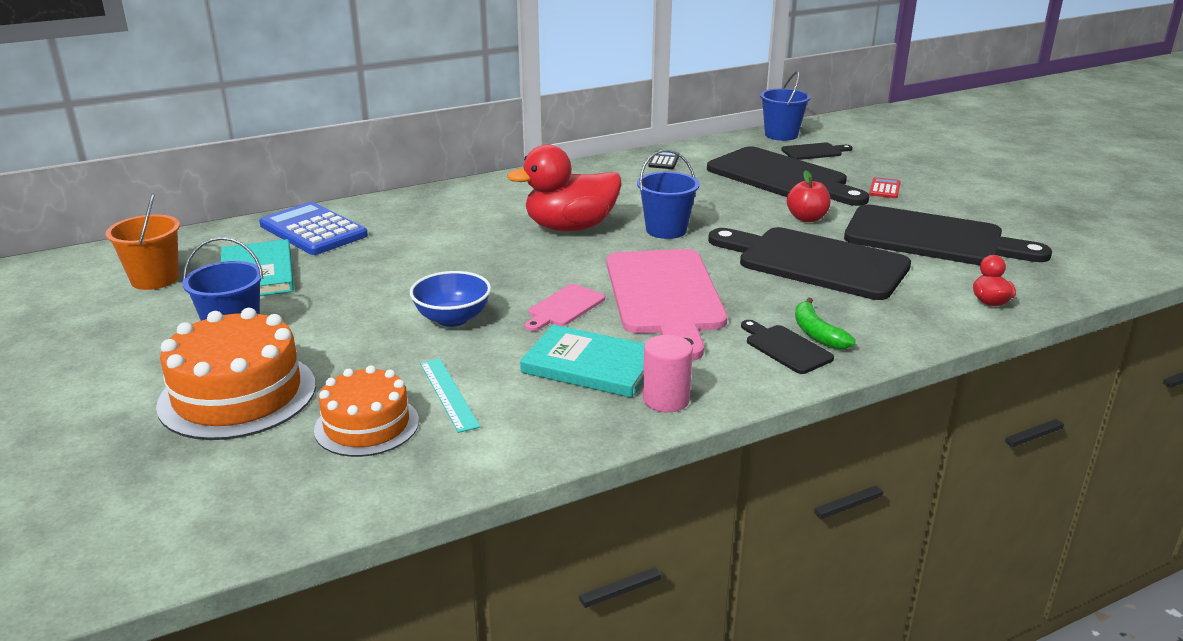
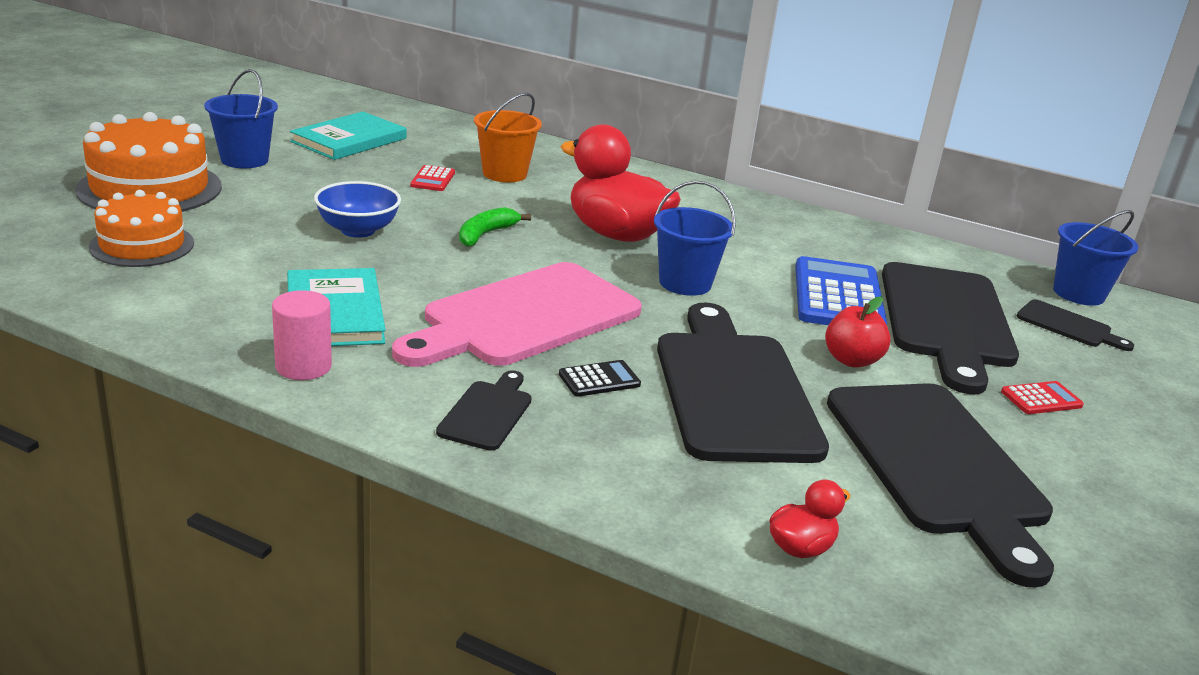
camera: 50 degrees right, 0 degrees up
(155, 279) = (299, 112): orange bucket -> orange bucket (504, 174)
(313, 230) = (452, 136): blue calculator -> blue calculator (838, 296)
(391, 262) = (433, 179): none -> red calculator
(448, 394) = (221, 263): turquoise ruler -> none
(564, 307) = (438, 273): pink cutting board -> none
(664, 161) = (863, 242): black calculator -> black calculator (599, 379)
(817, 333) = (546, 426): green banana -> green banana (486, 234)

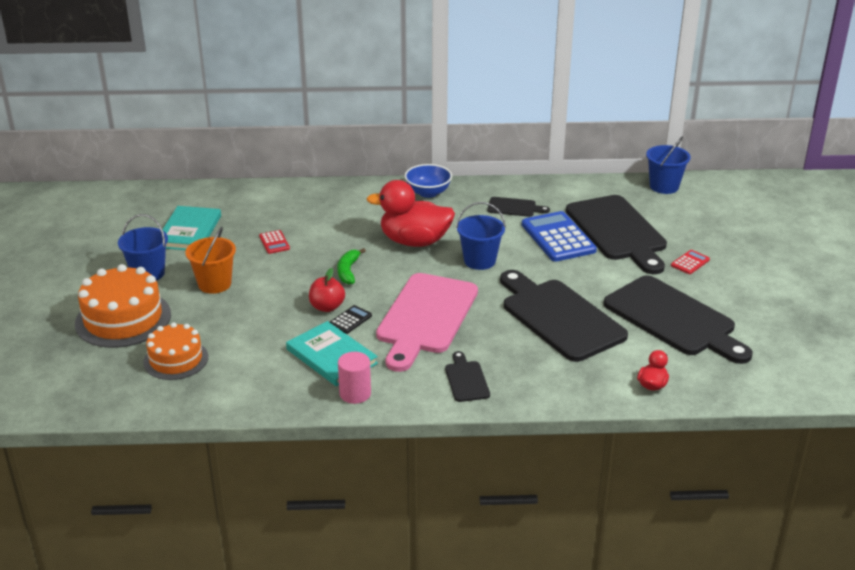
camera: 25 degrees left, 5 degrees up
(358, 230) = (278, 298): blue bowl -> blue bowl (428, 193)
(504, 174) = (309, 221): orange bucket -> orange bucket (214, 284)
(599, 379) = (496, 338): black calculator -> black calculator (350, 320)
(851, 360) = (595, 276): red apple -> red apple (327, 307)
(1068, 326) = (673, 211): black cutting board -> black cutting board (514, 207)

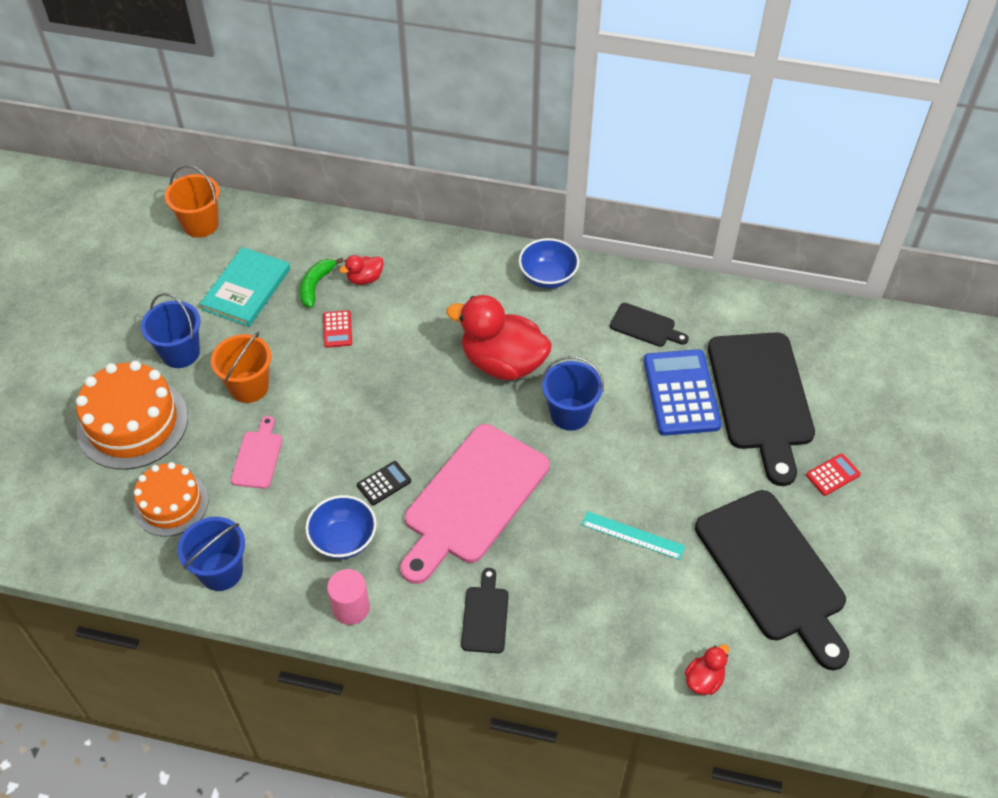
camera: 15 degrees right, 20 degrees up
(135, 202) = (200, 224): none -> orange bucket
(239, 321) = (258, 456): none -> pink cutting board
(284, 212) = (365, 278): none -> red duck
(327, 307) = (364, 455): red apple -> none
(331, 356) = (344, 540): turquoise book -> blue bowl
(348, 271) = (407, 398): green banana -> green banana (316, 285)
(559, 317) = (632, 535): black cutting board -> turquoise ruler
(664, 186) = (852, 326): blue bucket -> blue bucket (221, 571)

